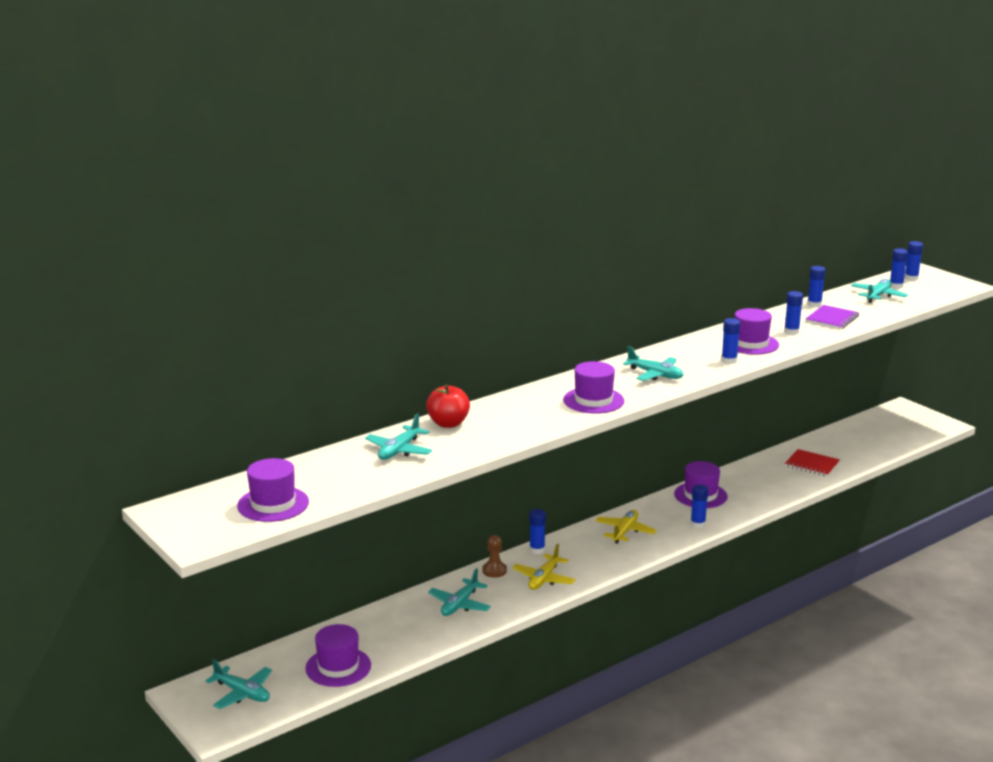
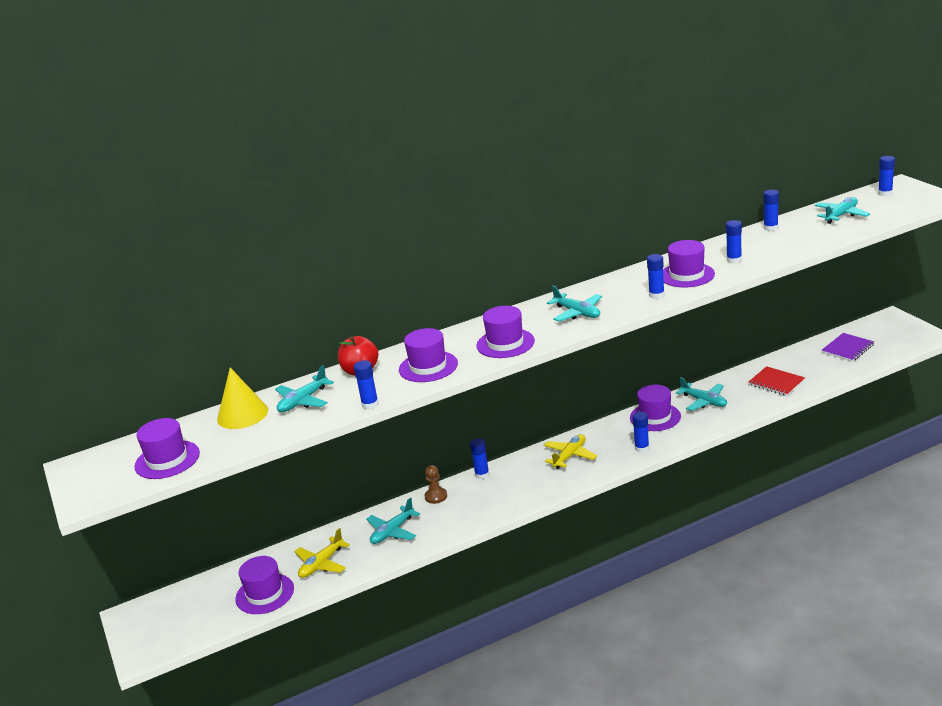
camera: 15 degrees right, 5 degrees up
(242, 693) = (175, 618): turquoise plane -> turquoise plane (704, 401)
(336, 462) = (242, 414): none -> yellow cone
(521, 420) = (428, 367): none -> purple hat
(544, 579) = (477, 506): yellow plane -> yellow plane (322, 564)
(832, 319) = (782, 244): purple notebook -> purple notebook (848, 349)
(896, 286) = (865, 203): blue glue stick -> blue glue stick (370, 405)

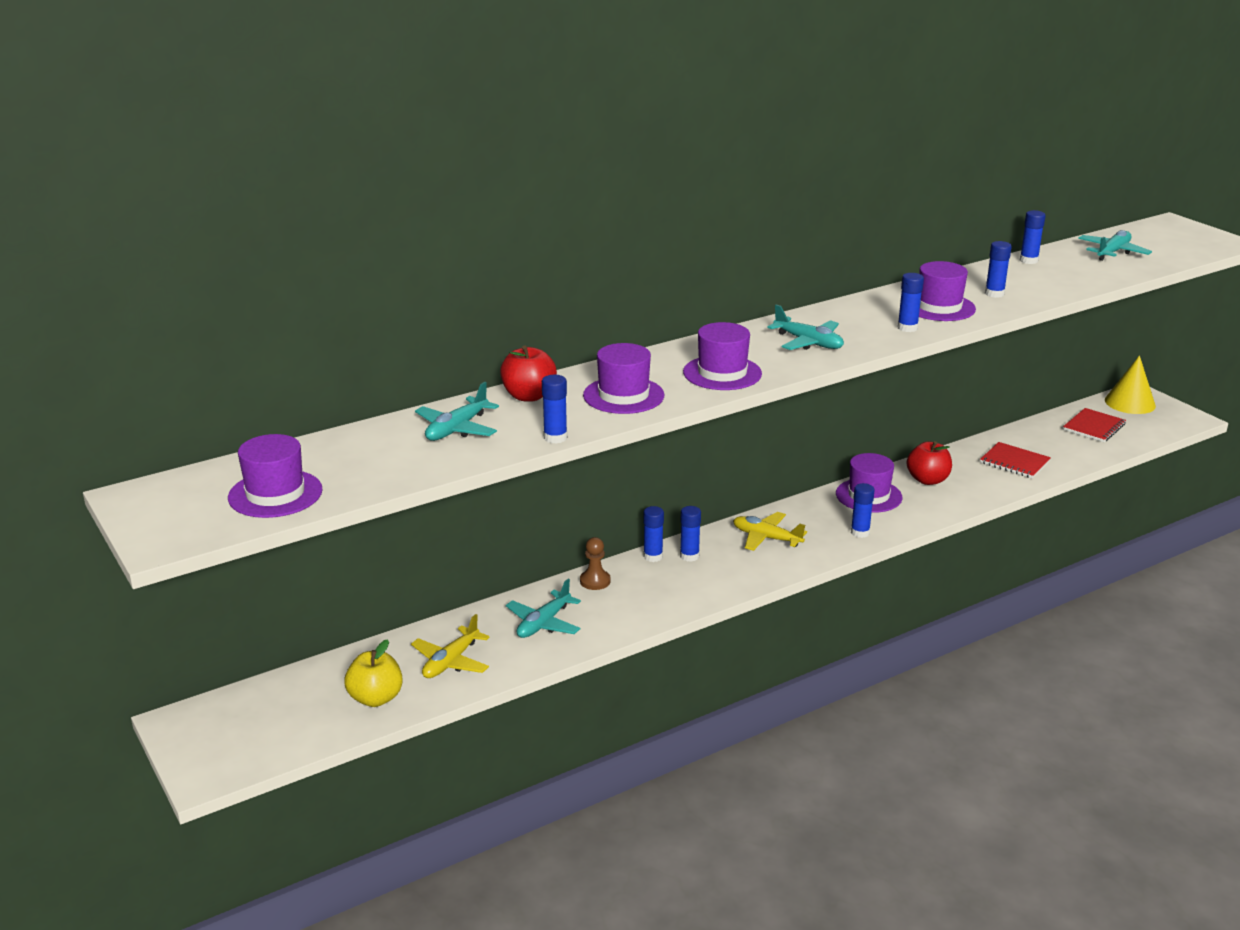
camera: 10 degrees left, 0 degrees up
(242, 414) = (372, 441): yellow cone -> yellow cone (1130, 403)
(265, 594) = (376, 698): purple hat -> yellow apple
(569, 456) = (766, 538): yellow plane -> yellow plane turned 90 degrees counterclockwise
(704, 401) = (927, 480): turquoise plane -> red apple
(848, 349) = (1094, 427): purple notebook -> red notebook
(885, 193) = (1158, 232): blue glue stick -> blue glue stick (689, 556)

